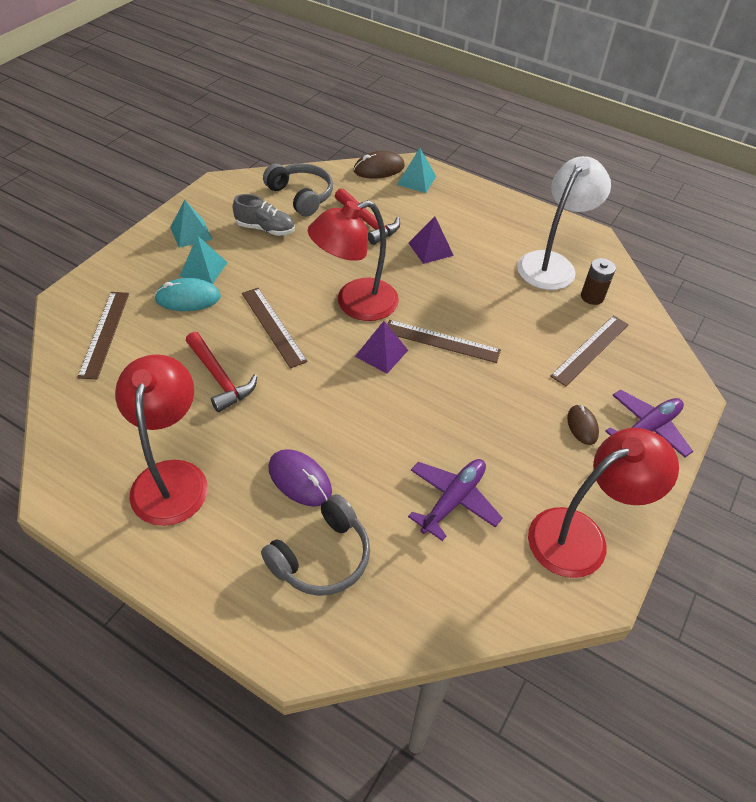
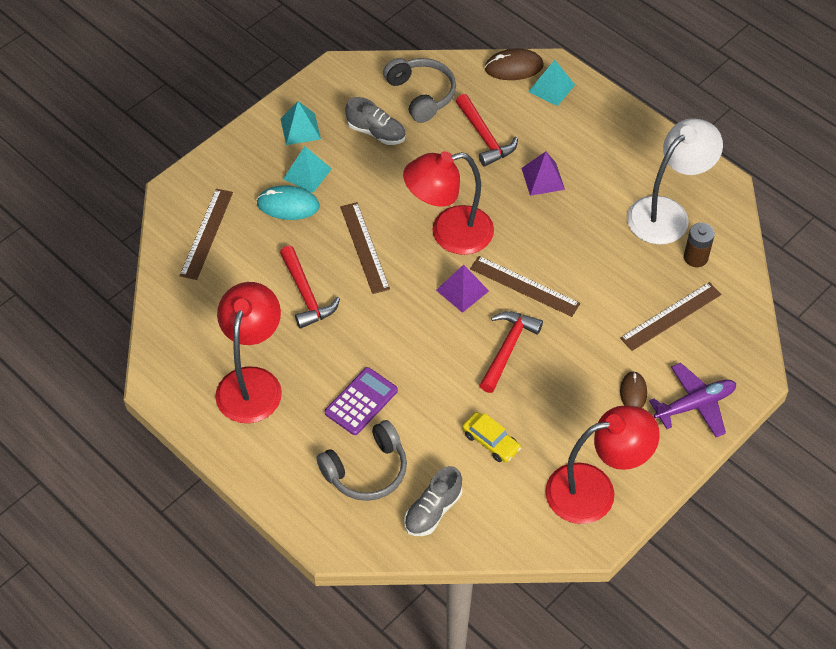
camera: 15 degrees right, 5 degrees up
(300, 479) = (361, 402): purple mouse -> purple calculator
(410, 592) = (433, 511): none -> grey shoe
(442, 402) = (507, 348): none -> red hammer
(453, 500) = (491, 441): purple plane -> yellow car

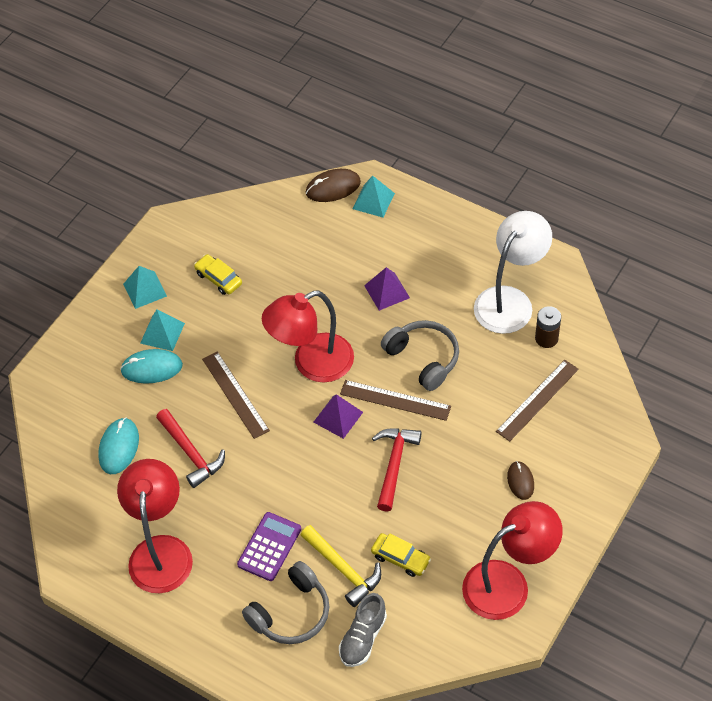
camera: 10 degrees left, 0 degrees up
(207, 233) = (80, 413): brown ruler -> none
(236, 274) = (119, 447): none -> turquoise mouse
(376, 132) = (218, 278): grey shoe -> yellow car
(421, 95) = (252, 232): grey headphones -> grey headphones (423, 358)
(430, 440) = (343, 569): none -> yellow hammer
(485, 137) = (322, 262): red hammer -> none
(695, 405) = (580, 481): purple plane -> none

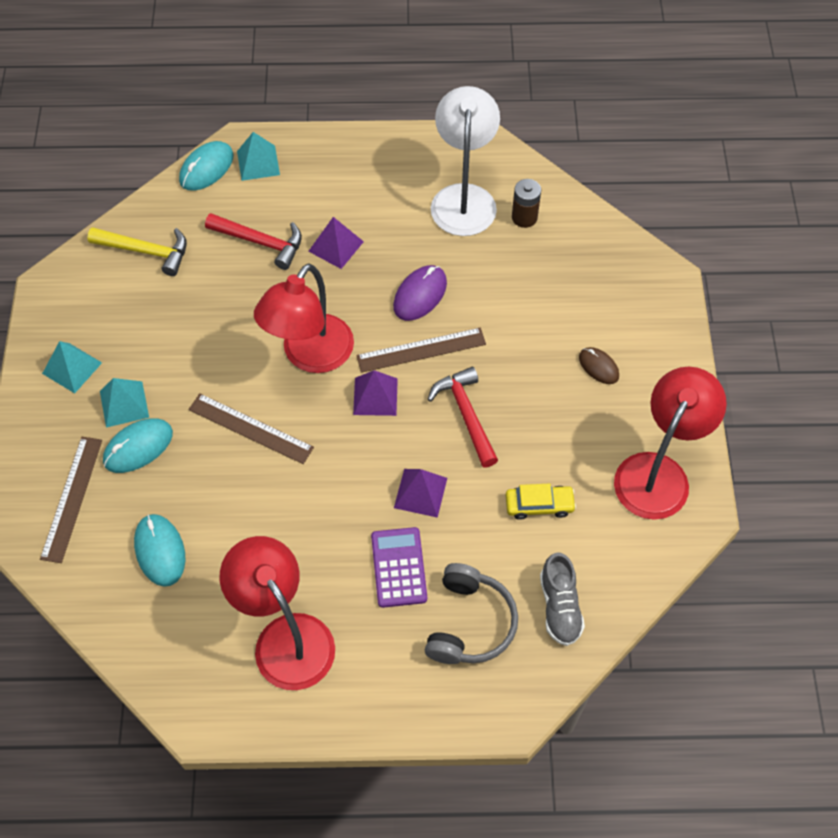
camera: 35 degrees left, 5 degrees up
(191, 453) = (245, 515): red hammer -> red hammer (261, 242)
(218, 278) = (147, 317): yellow car -> none
(321, 503) = (420, 492): none -> purple pyramid
(333, 187) = (206, 168): brown mouse -> turquoise mouse
(343, 569) = (491, 548): yellow hammer -> yellow hammer (146, 251)
(423, 358) = (420, 295): grey headphones -> purple mouse
(537, 400) = (558, 280): brown ruler -> brown ruler (72, 498)

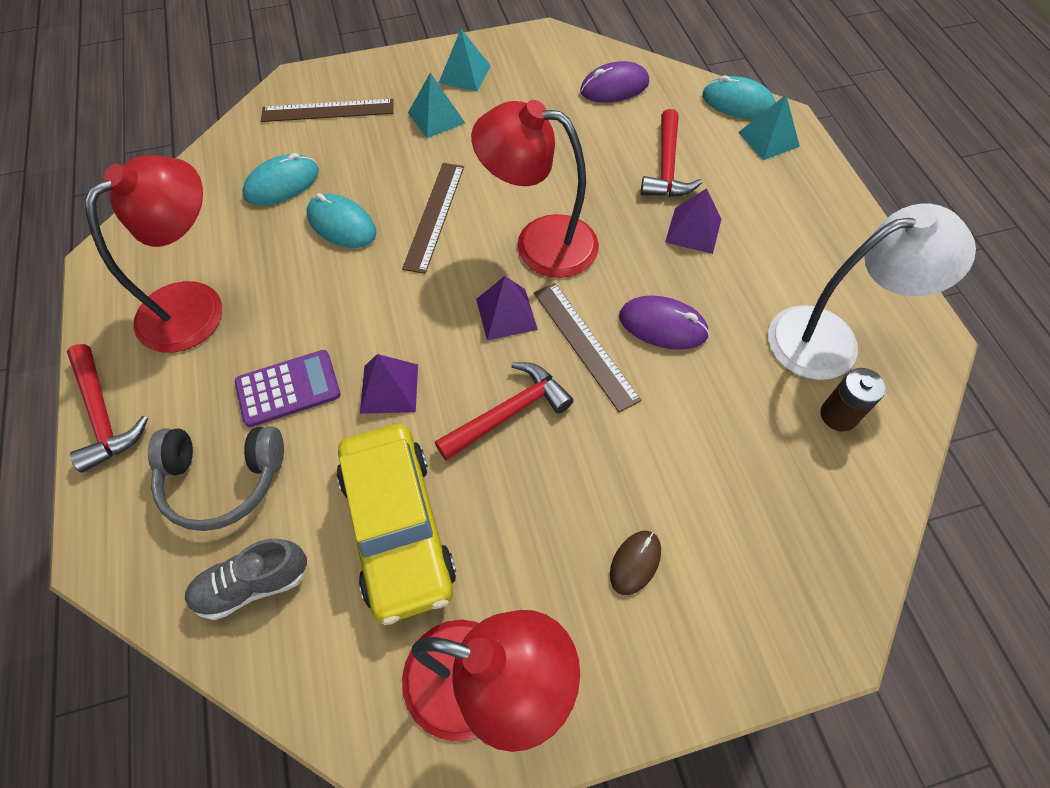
camera: 75 degrees right, 0 degrees up
(138, 447) = (391, 139): turquoise mouse -> turquoise mouse (341, 224)
(146, 251) = (614, 87): yellow hammer -> purple mouse
(382, 716) = (103, 415): none -> red hammer
(539, 505) = (398, 527): yellow car -> yellow car, size x2.07

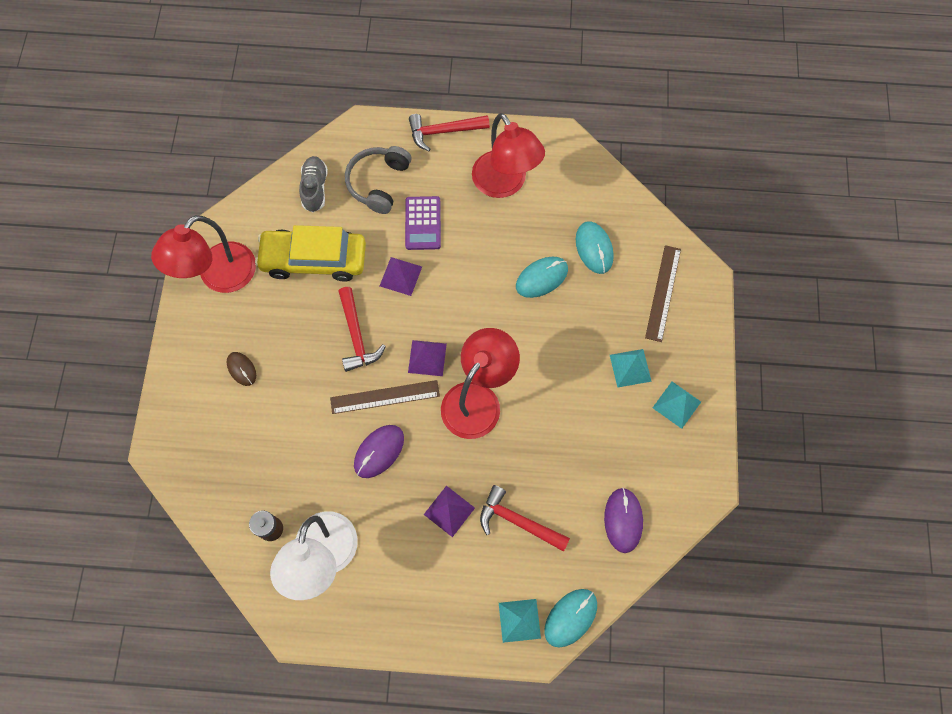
camera: 110 degrees right, 10 degrees up
(434, 216) = (528, 338): brown ruler -> none

